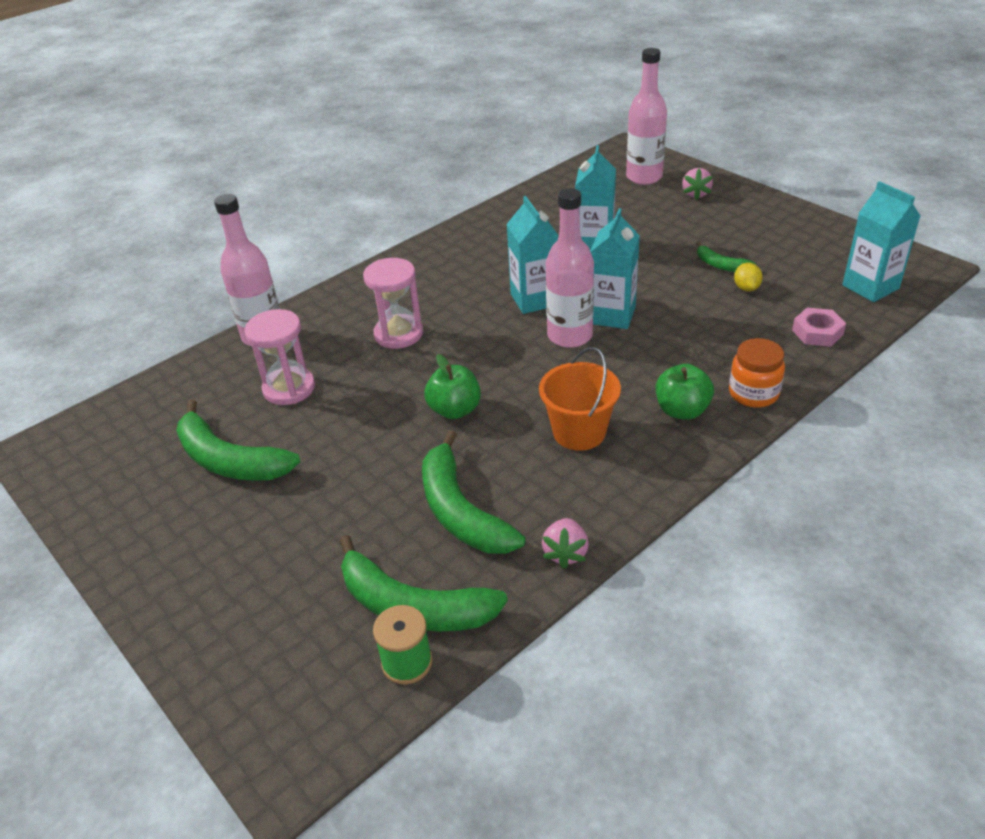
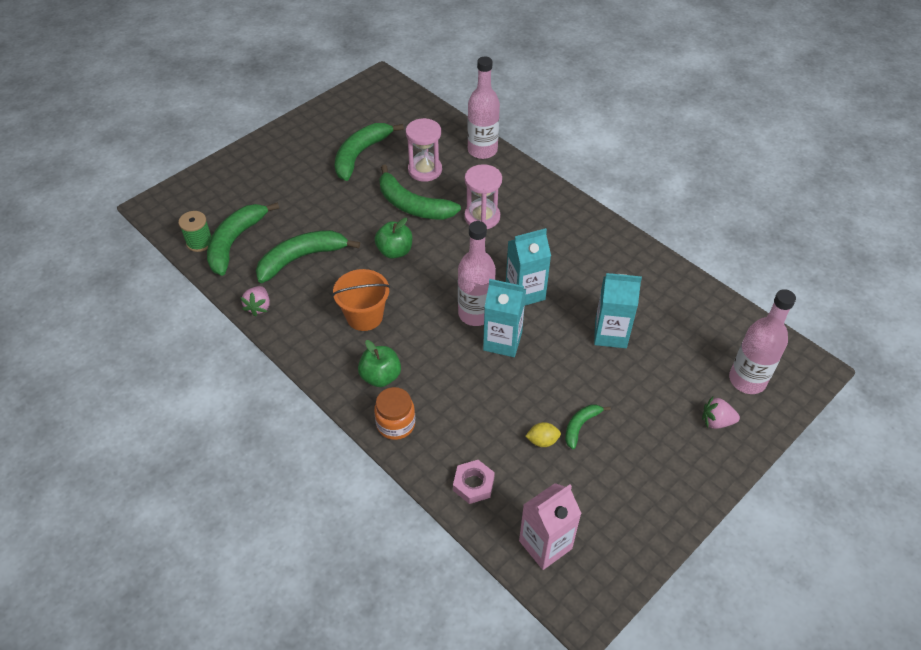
camera: 85 degrees right, 10 degrees up
(362, 397) = (412, 205): none -> green banana
(565, 553) = (259, 307): pink strawberry -> pink strawberry turned 90 degrees counterclockwise
(870, 287) = (545, 545): turquoise carton -> pink carton

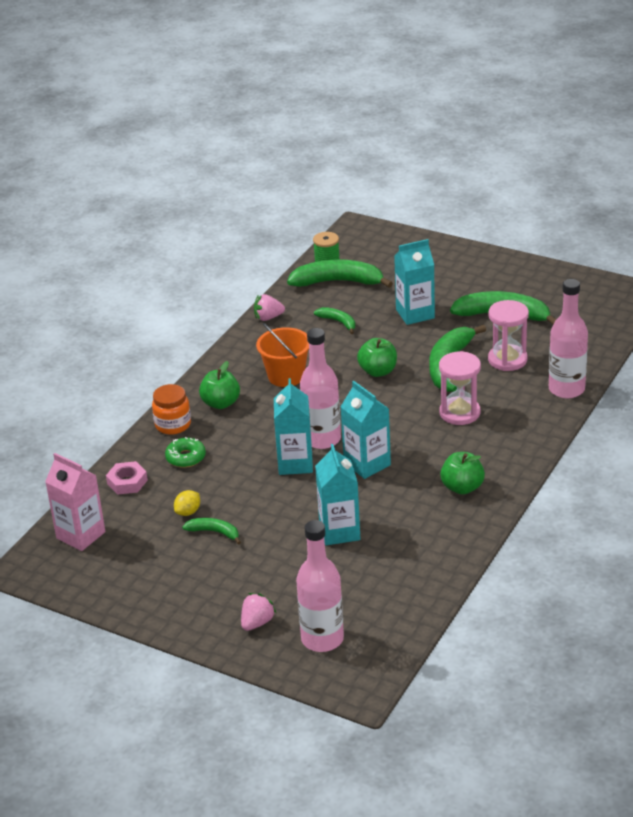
camera: 75 degrees right, 15 degrees down
(301, 258) = (338, 322): green banana -> green banana, size x0.51
(323, 205) = (415, 314): none -> turquoise carton
(455, 424) = (186, 457): none -> green donut
(542, 441) = (188, 512): yellow lemon -> yellow lemon turned 60 degrees clockwise
(581, 242) = (462, 487): none -> green apple
(716, 421) = (257, 622): pink strawberry -> pink strawberry turned 45 degrees clockwise

